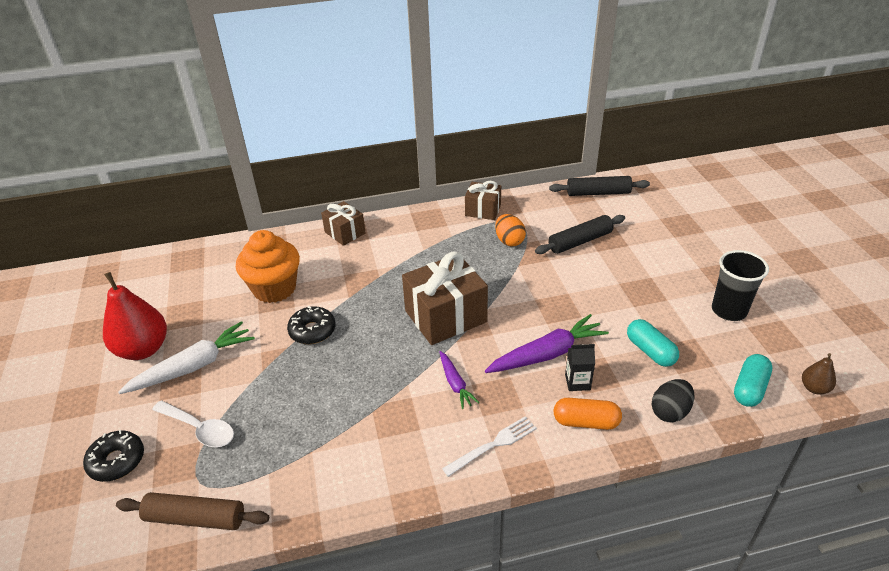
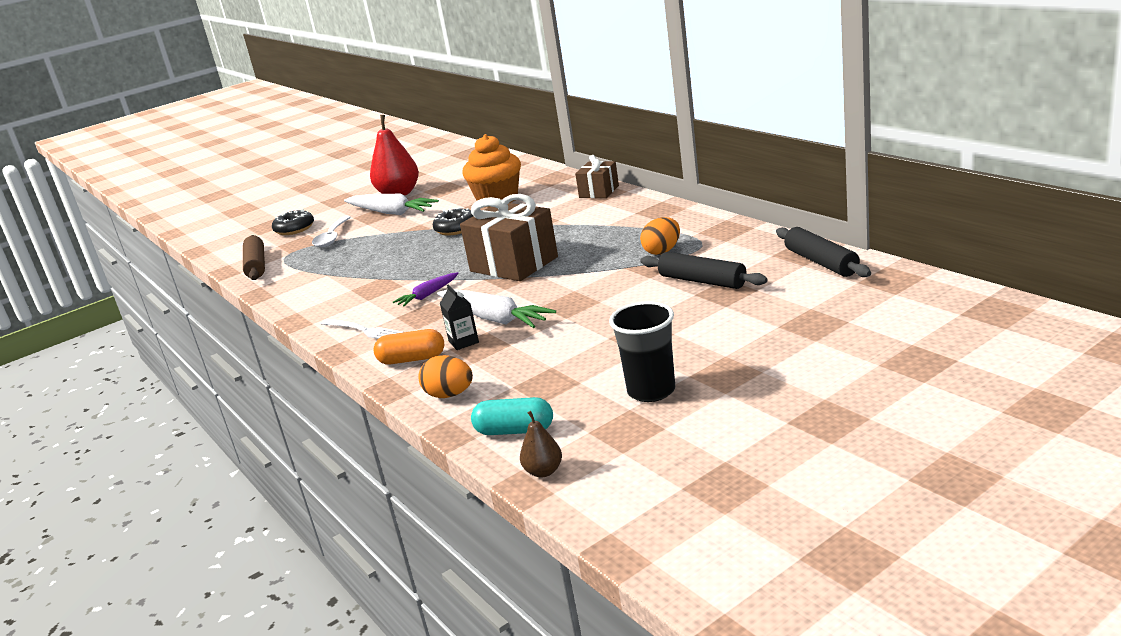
camera: 70 degrees right, 15 degrees down
(483, 210) = (705, 224): brown gift -> none
(547, 354) = (494, 318): purple carrot -> white carrot
(586, 422) = (412, 359): orange capsule -> orange capsule turned 75 degrees counterclockwise
(650, 351) = (537, 364): turquoise capsule -> none
(670, 412) = (449, 395): black egg -> orange egg

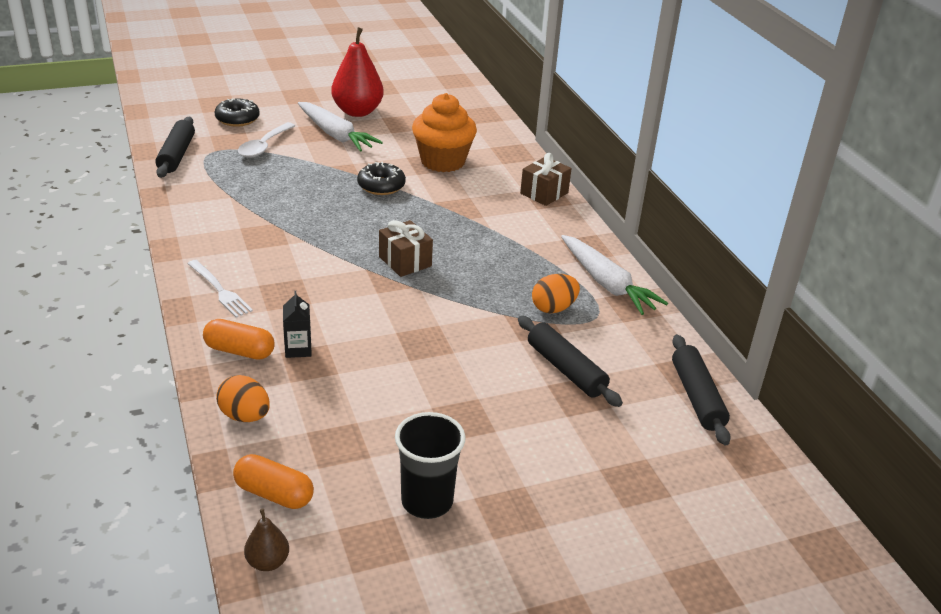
camera: 10 degrees right, 10 degrees up
(256, 265) = (176, 155): brown rolling pin -> black rolling pin
(428, 295) = (303, 268): purple carrot -> none
(494, 318) = (344, 329): white carrot -> white carrot (607, 284)
(514, 264) = (405, 261): brown gift -> brown gift, size x0.57
(515, 431) = (274, 494): turquoise capsule -> orange capsule

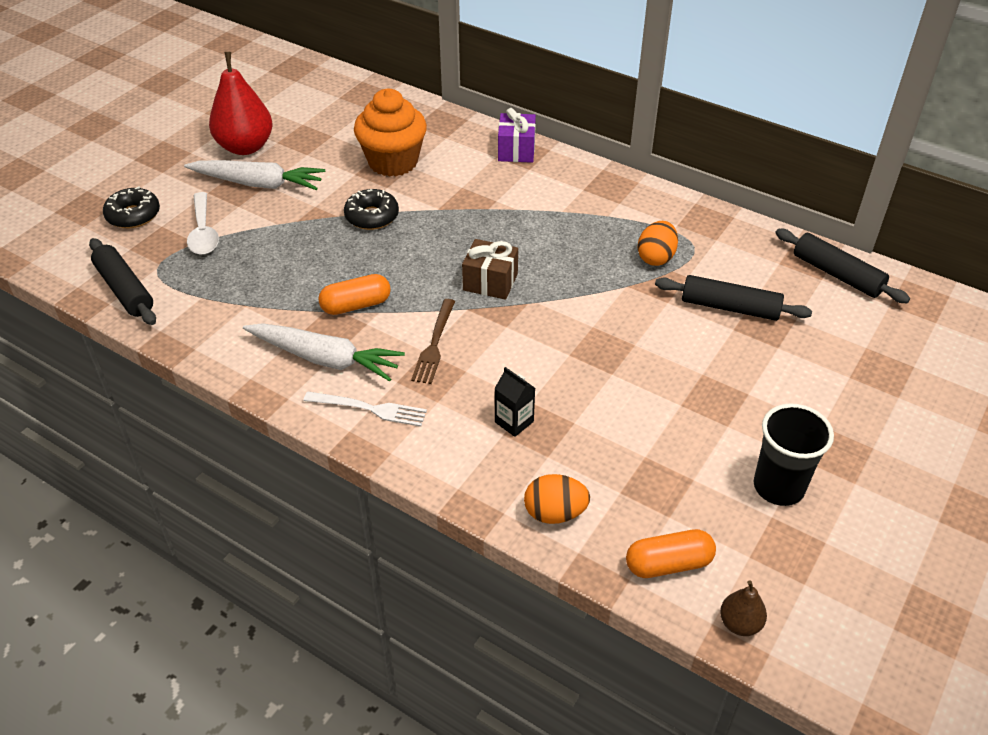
camera: 35 degrees left, 10 degrees up
(239, 351) = (468, 456): orange capsule -> orange capsule (356, 305)
(313, 277) = (434, 344): none -> brown fork
(544, 193) = (516, 150): brown gift -> purple gift
(607, 284) = (665, 212): white carrot -> white carrot (325, 359)

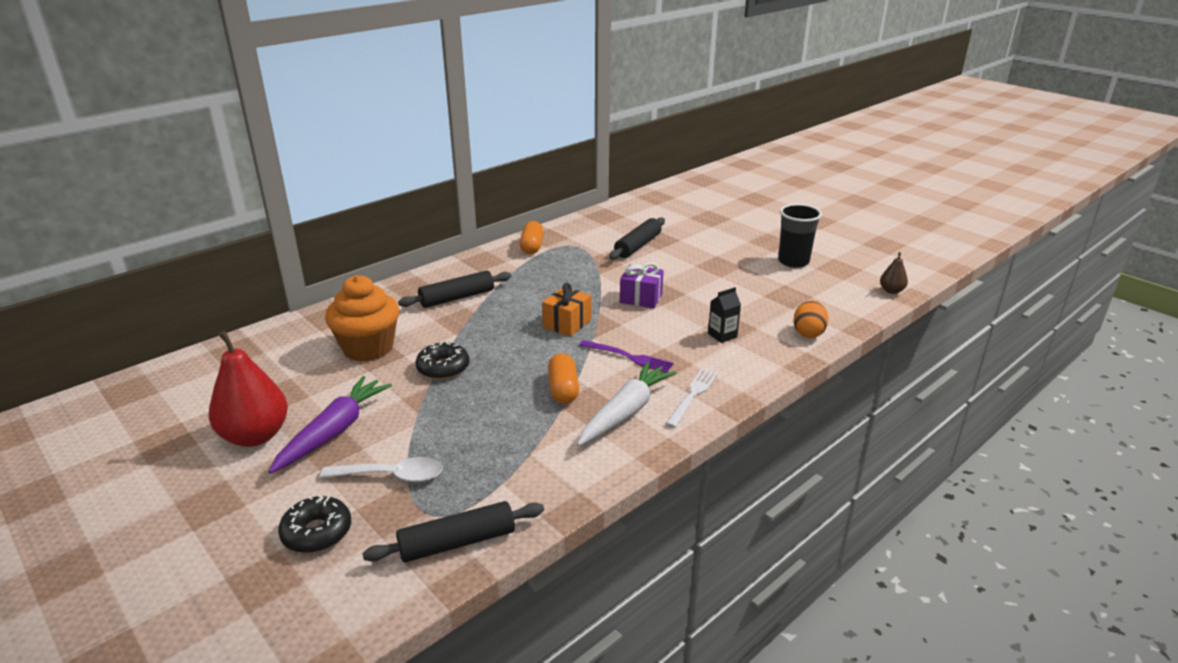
camera: 75 degrees left, 15 degrees down
(258, 184) = (334, 431): white carrot -> purple carrot
(434, 344) = (629, 357): brown fork -> purple fork
(490, 282) = (567, 323): brown gift -> orange gift
(516, 150) = (405, 289): purple gift -> purple gift (641, 298)
(656, 257) = (575, 259): orange egg -> none
(668, 564) = (850, 303): orange capsule -> orange capsule (532, 247)
(837, 274) = (623, 211): black rolling pin -> black rolling pin (457, 298)

